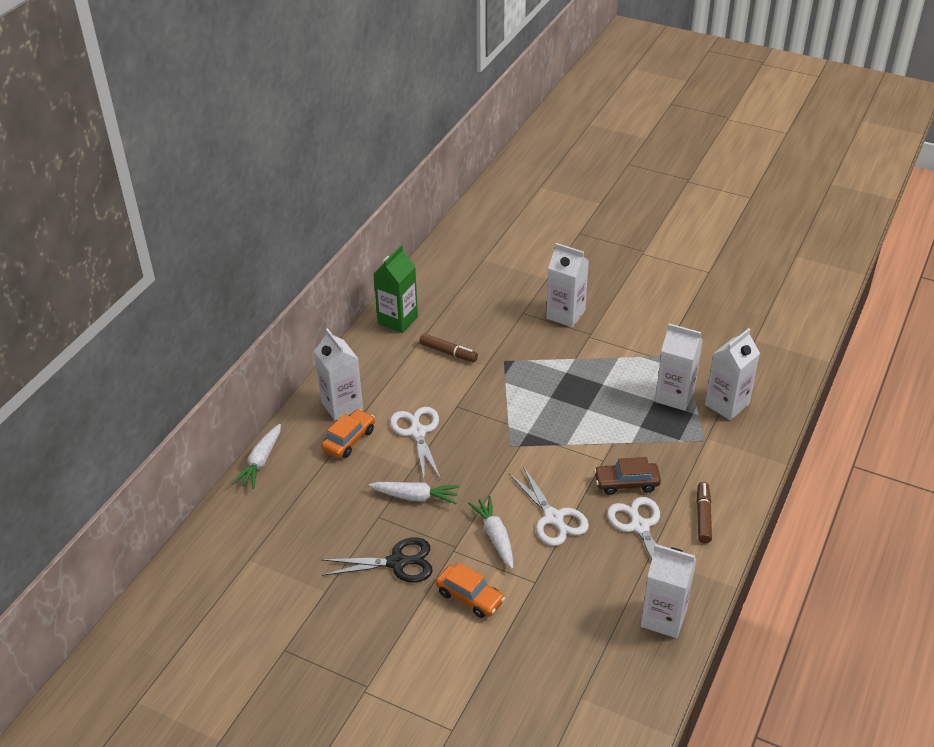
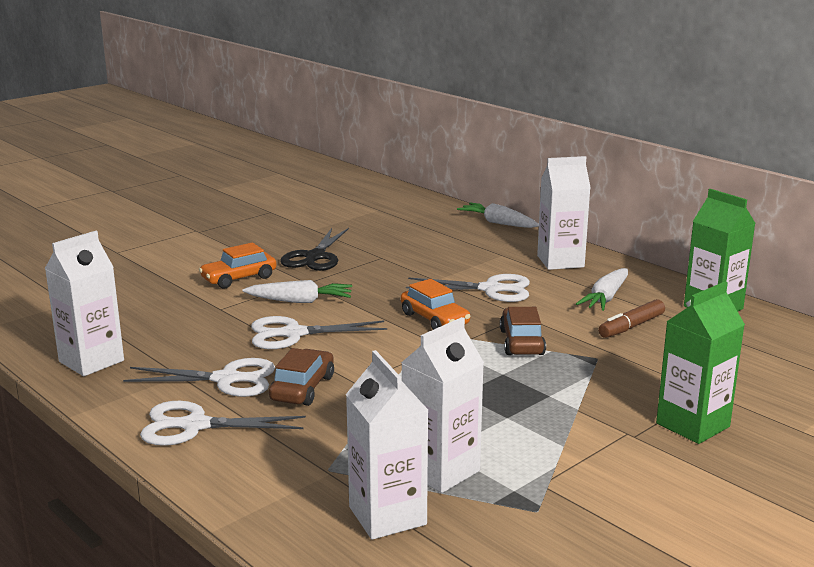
camera: 110 degrees right, 20 degrees down
(349, 440) = (502, 258): orange car -> orange car (434, 319)
(416, 497) = (392, 275): white carrot -> white carrot (605, 298)
(500, 398) = (521, 342): none -> brown car
(565, 314) = (692, 425): white carton -> green carton
(703, 516) = (194, 426): brown marker -> white scissors

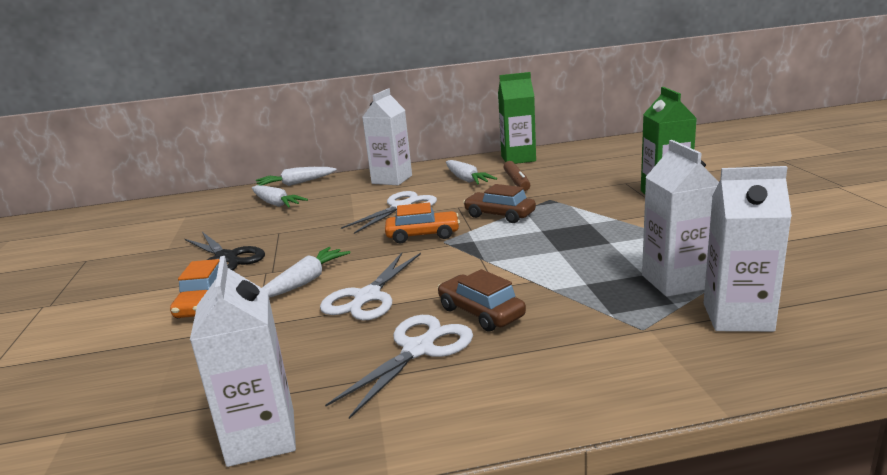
camera: 55 degrees left, 0 degrees up
(194, 426) = (500, 387): white scissors -> none
(441, 233) = (276, 204): none -> white carrot

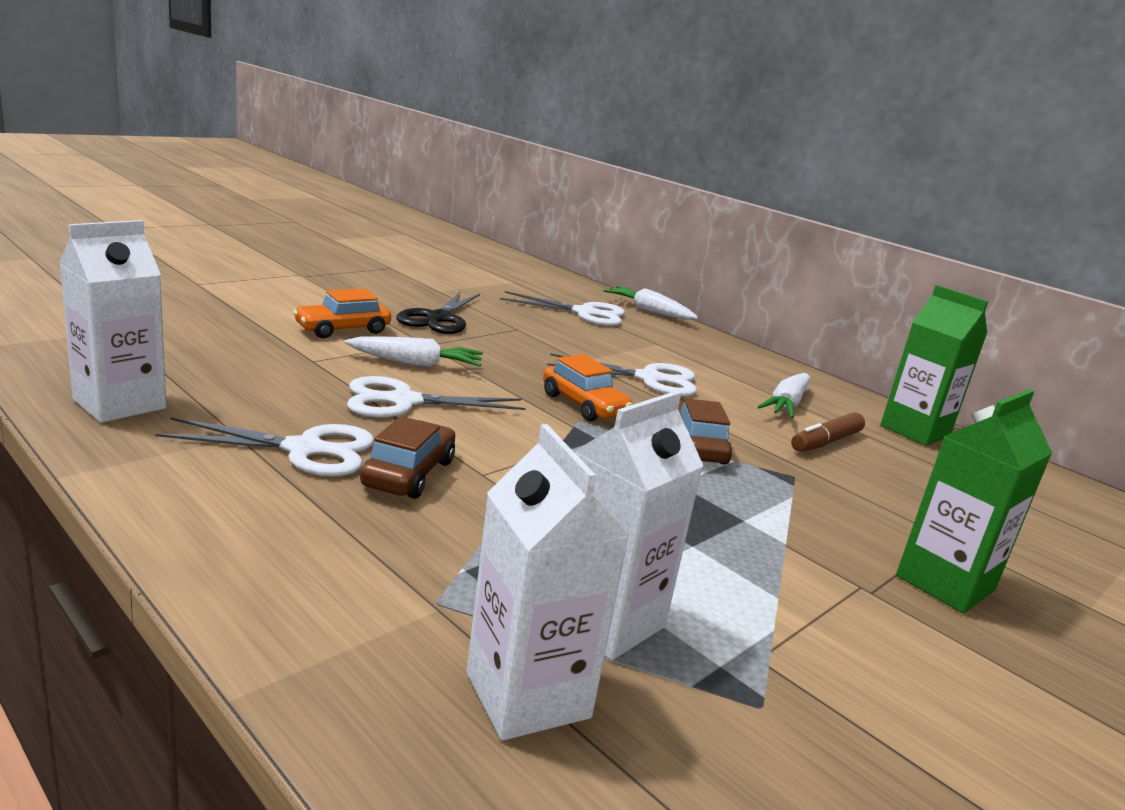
camera: 50 degrees right, 0 degrees up
(276, 204) = (585, 313): white carrot -> white scissors
(392, 179) = (725, 359): white carton -> none

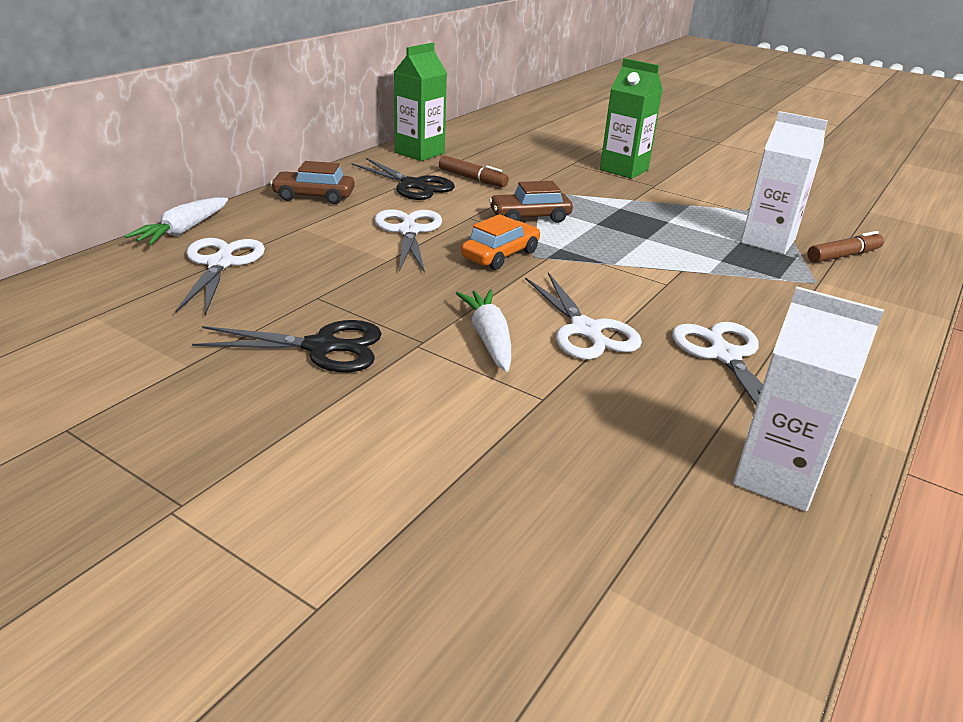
camera: 100 degrees left, 10 degrees up
(343, 330) = (426, 402): orange car -> none
(408, 473) = (702, 309): brown car -> brown car (314, 196)
(527, 695) = (843, 256): white carton -> brown marker
(786, 405) = (413, 185): white carrot -> black scissors

